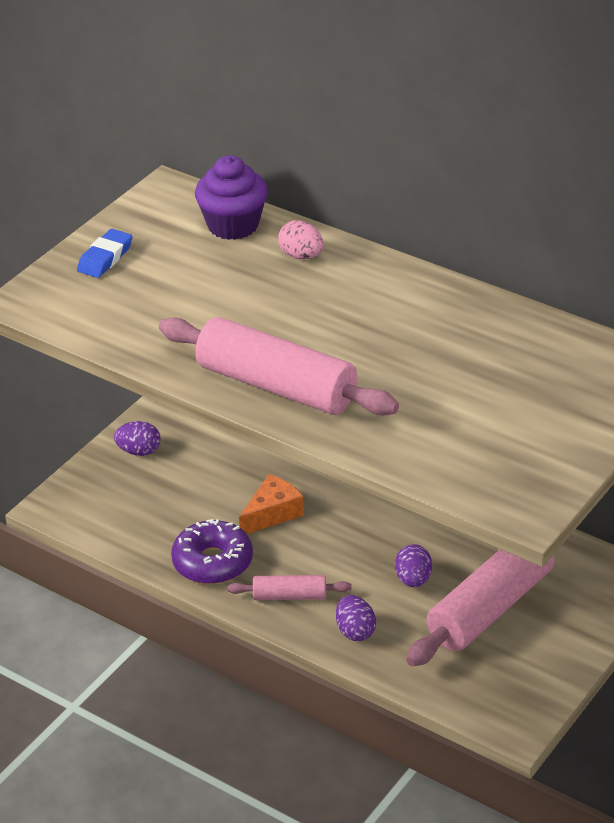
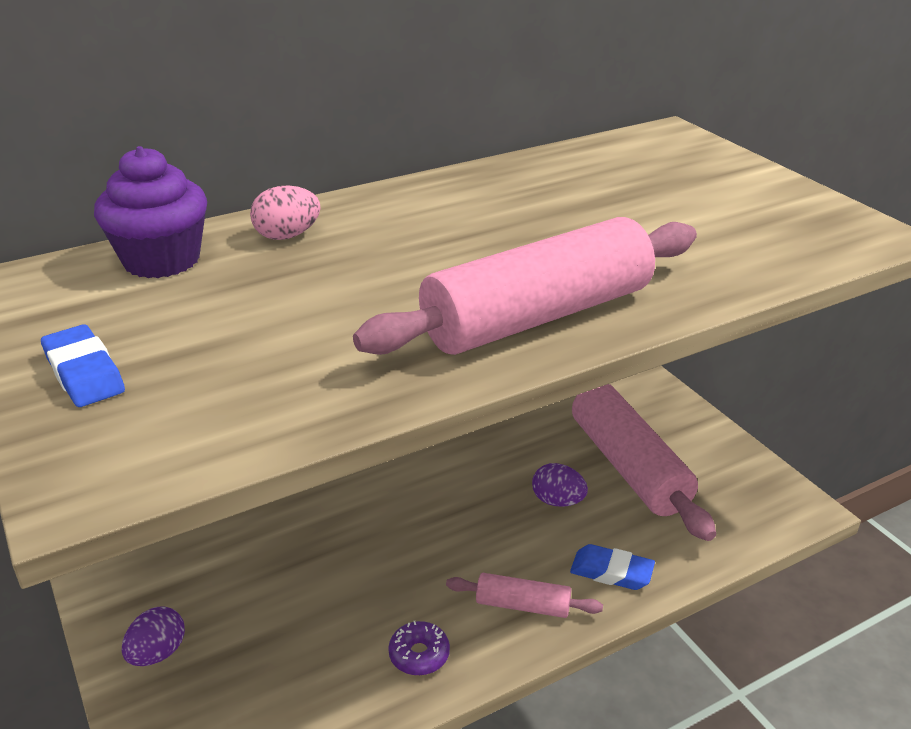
camera: 65 degrees left, 5 degrees down
(212, 562) = (419, 655): purple donut -> purple donut, size x0.55
(272, 513) = (377, 569): orange cheese -> none
(289, 596) = (523, 605): pink rolling pin -> pink rolling pin turned 75 degrees clockwise
(355, 631) = (611, 572): purple egg -> blue eraser

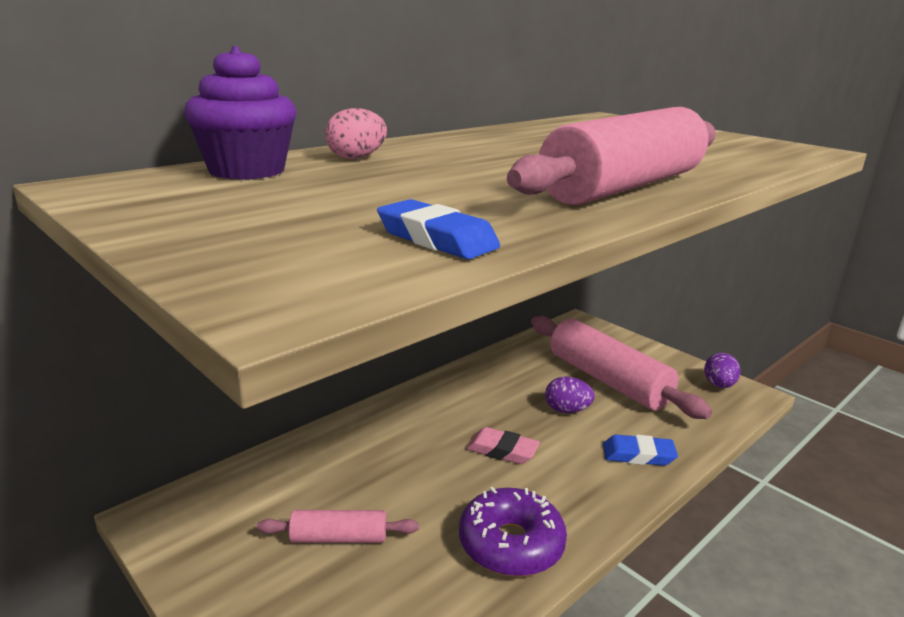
camera: 15 degrees left, 10 degrees down
(84, 373) = (219, 230): blue eraser -> blue eraser (437, 239)
(157, 653) = (248, 586): purple egg -> purple egg (719, 385)
(419, 655) = (511, 544): purple donut -> purple donut, size x1.81
(459, 543) = (502, 450): none -> pink eraser
(523, 605) = (580, 490): pink rolling pin -> pink rolling pin (339, 538)

